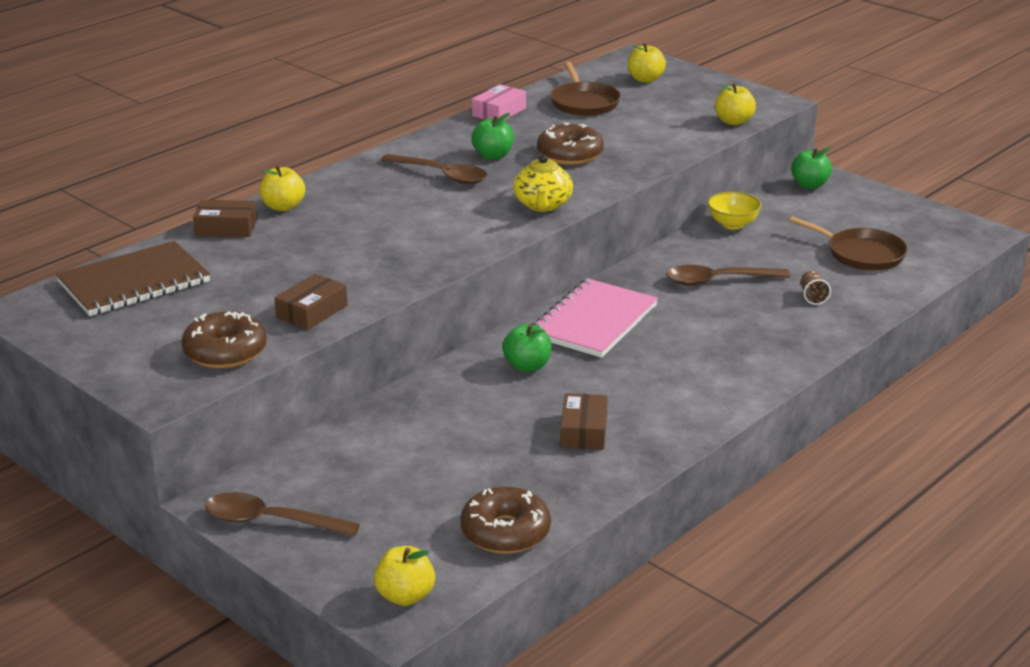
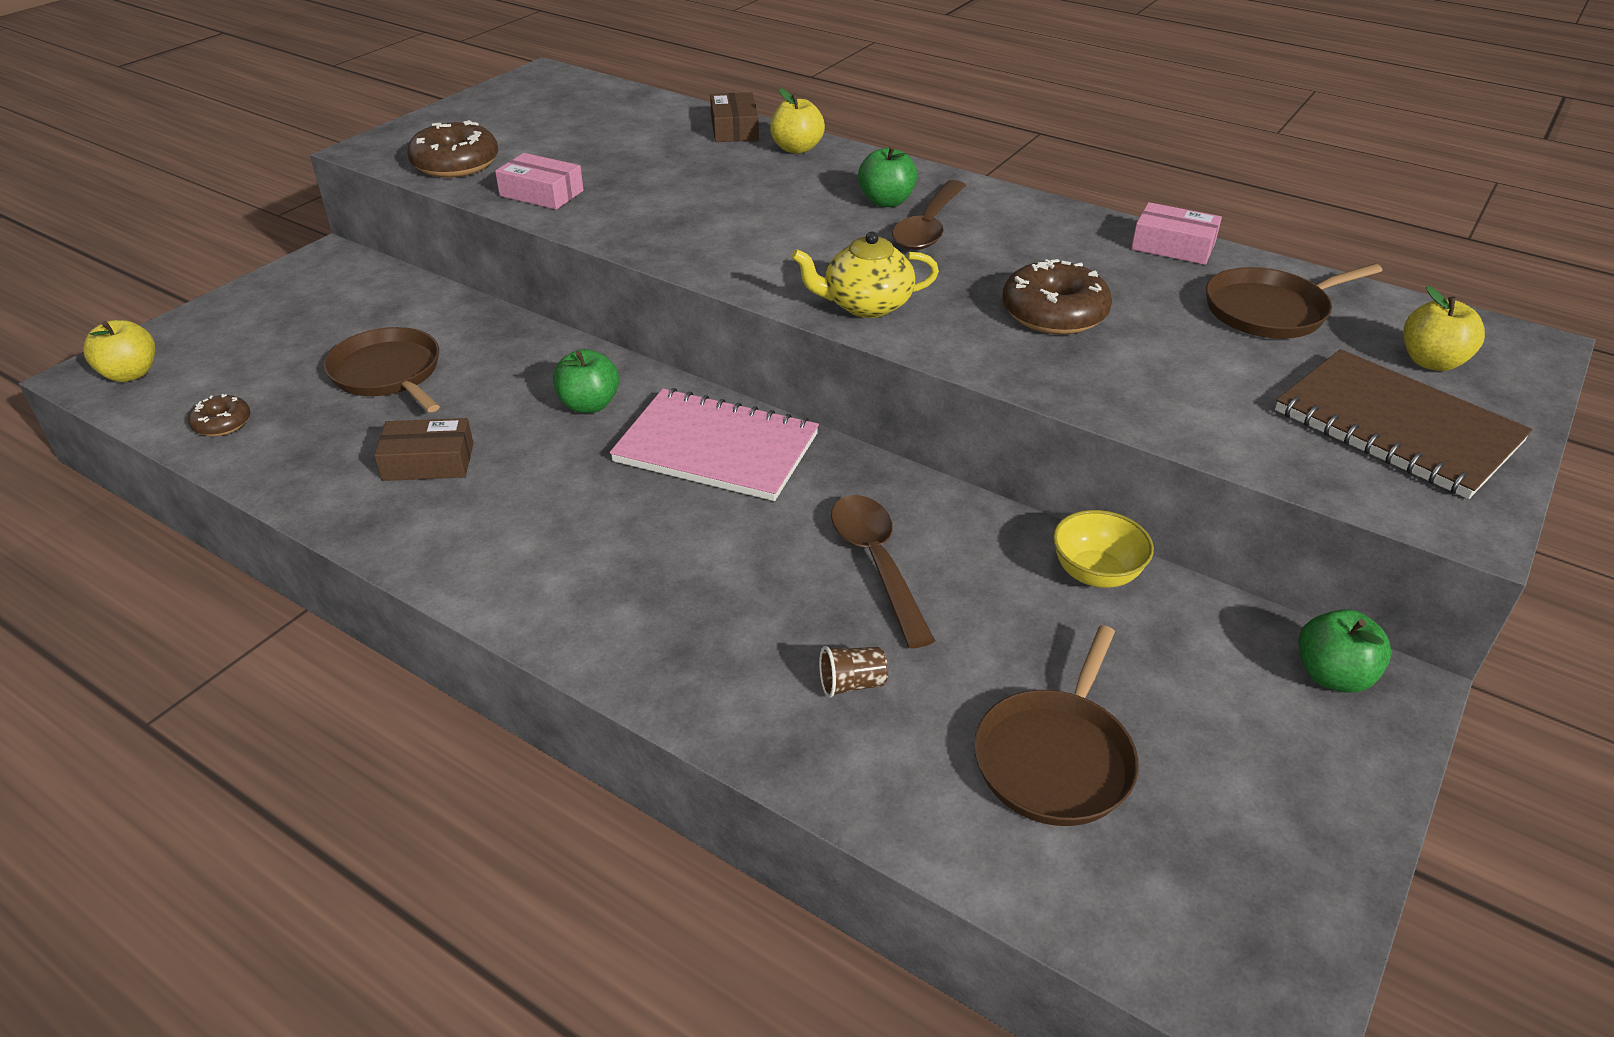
camera: 80 degrees right, 10 degrees up
(134, 282) = (602, 107): brown notebook -> brown notebook (1397, 427)
(271, 521) = (287, 287): brown spoon -> none
(312, 311) = (541, 193): brown box -> pink box
(453, 455) = (388, 373): none -> brown pan
(493, 156) = (1012, 255): green apple -> green apple (886, 201)
(505, 532) = (222, 423): brown donut -> brown donut, size x0.55
(733, 121) = (1315, 469): yellow apple -> none

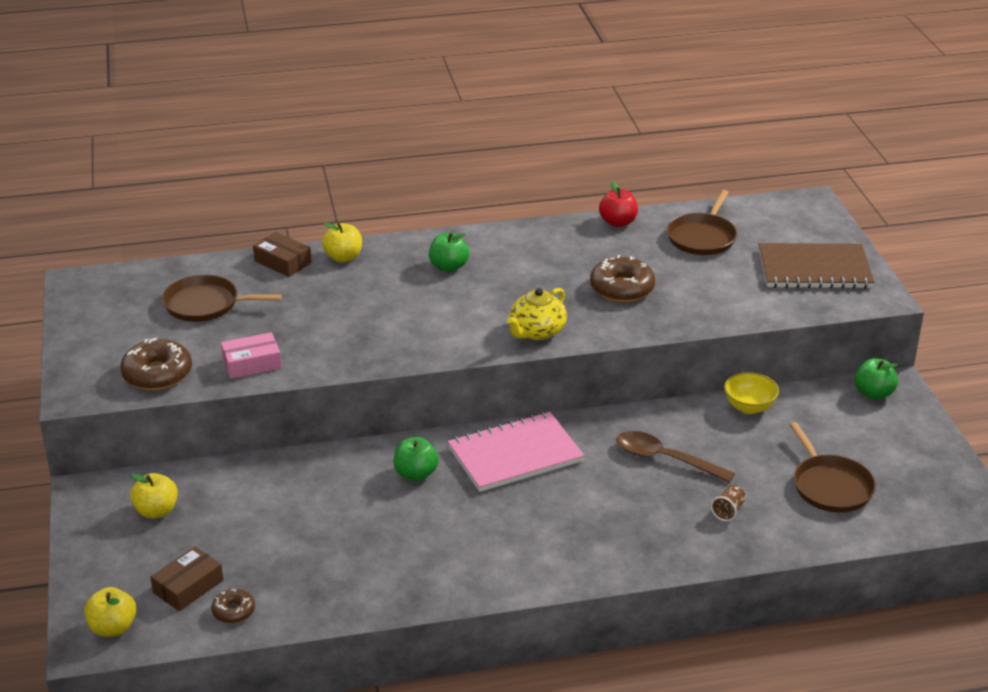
camera: 45 degrees left, 5 degrees down
(388, 373) = (274, 527): brown pan -> brown pan (206, 304)
(428, 462) = (388, 552): brown box -> brown box (188, 586)
(928, 226) = (494, 271): brown spoon -> none
(1173, 246) = (618, 222): pink box -> red apple
(1431, 362) = (789, 230): yellow apple -> yellow apple (156, 511)

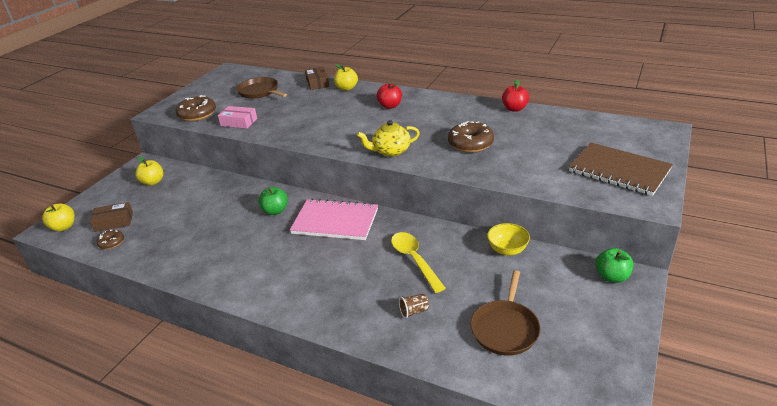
camera: 40 degrees right, 0 degrees up
(449, 267) = (390, 106): green apple -> red apple
(665, 459) = (414, 260): brown spoon -> yellow spoon
(702, 237) = (559, 130): brown pan -> none

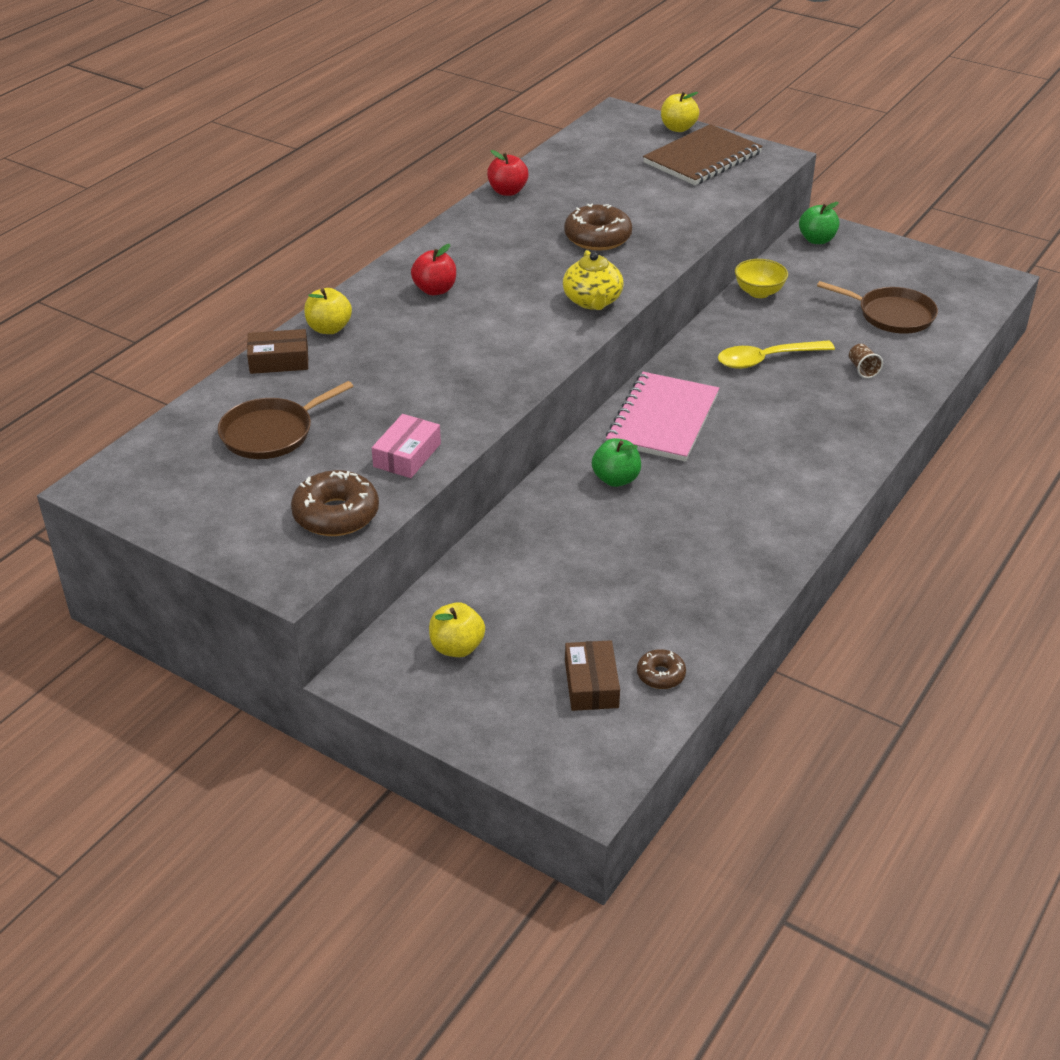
camera: 85 degrees left, 5 degrees up
(64, 227) = (588, 762): yellow apple -> yellow apple (678, 128)

